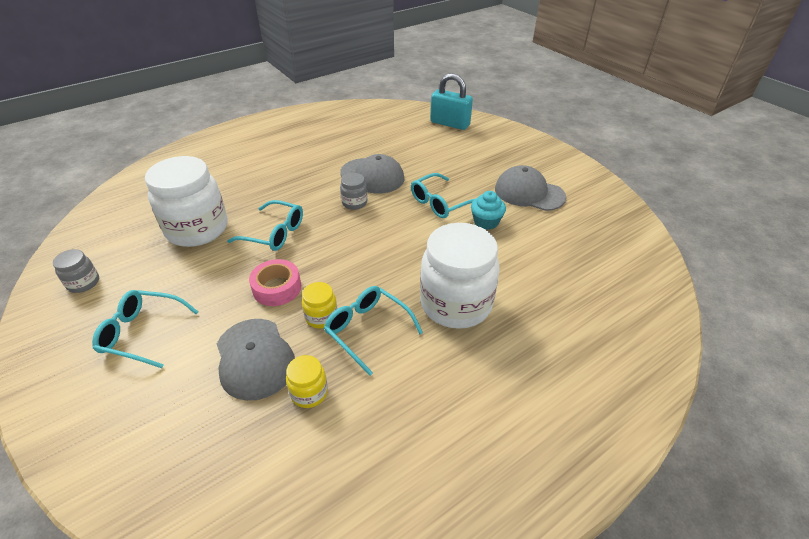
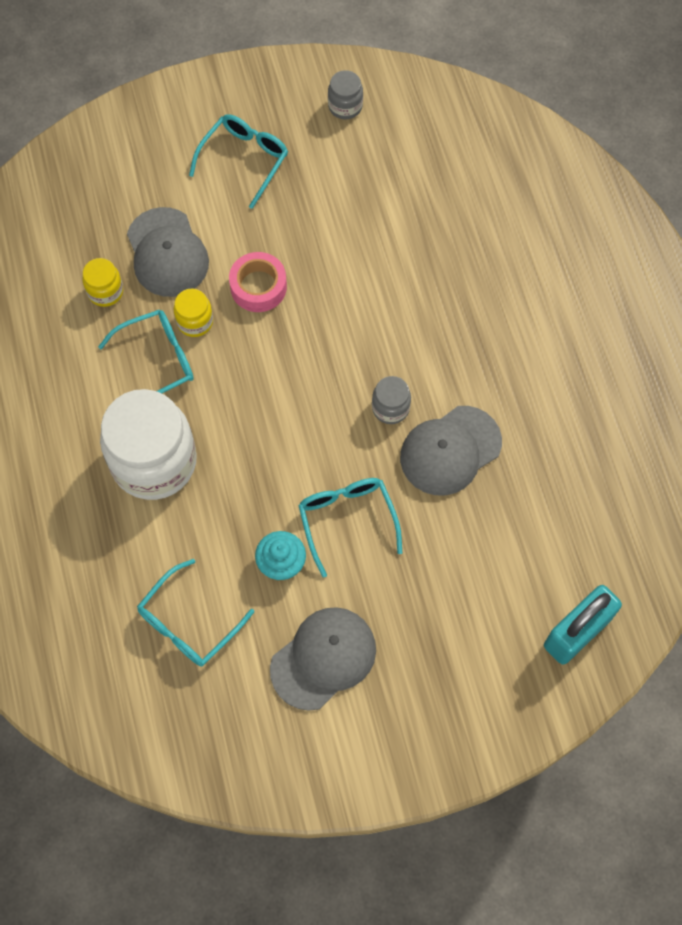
camera: 110 degrees right, 25 degrees up
(197, 229) = (402, 216): white jar -> none
(255, 358) = (167, 253): grey cap -> grey cap turned 105 degrees counterclockwise
(274, 233) = (360, 299): turquoise glasses -> turquoise glasses (188, 623)

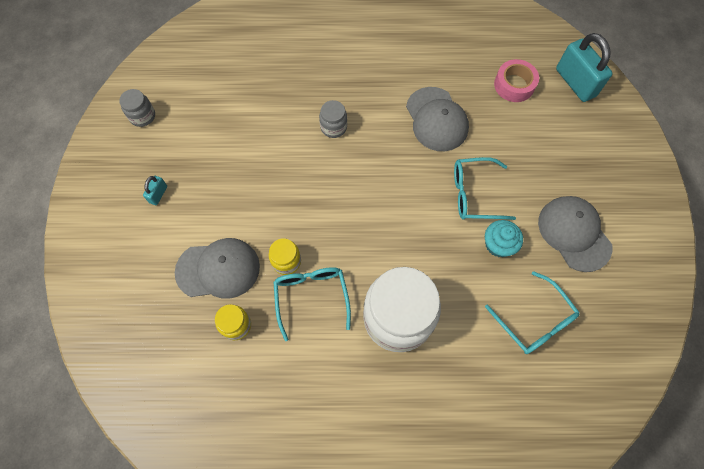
camera: 75 degrees left, 0 degrees up
(244, 160) = (158, 194): turquoise glasses -> turquoise padlock
(258, 287) = (272, 209): pink tape -> pink tape (514, 85)
(390, 408) = (396, 147): grey jar -> grey jar (333, 127)

